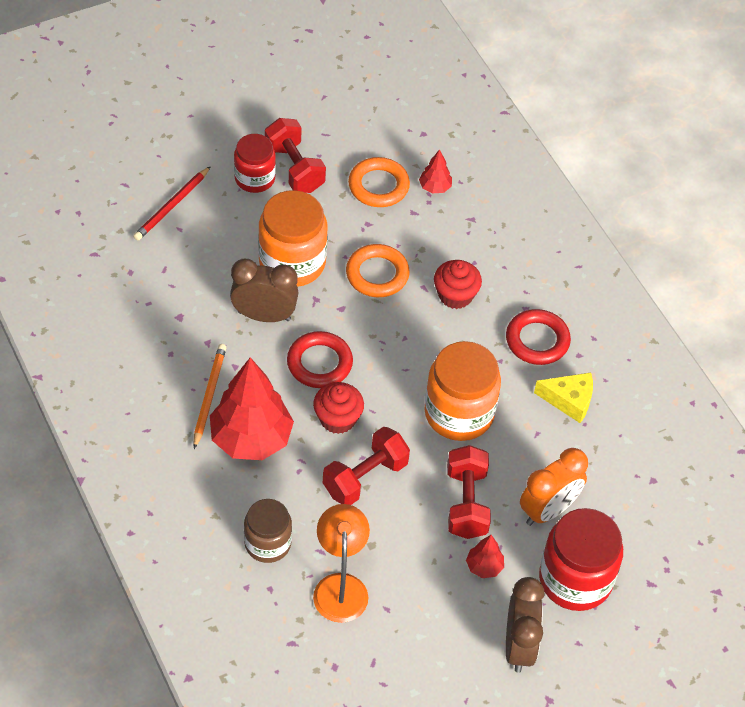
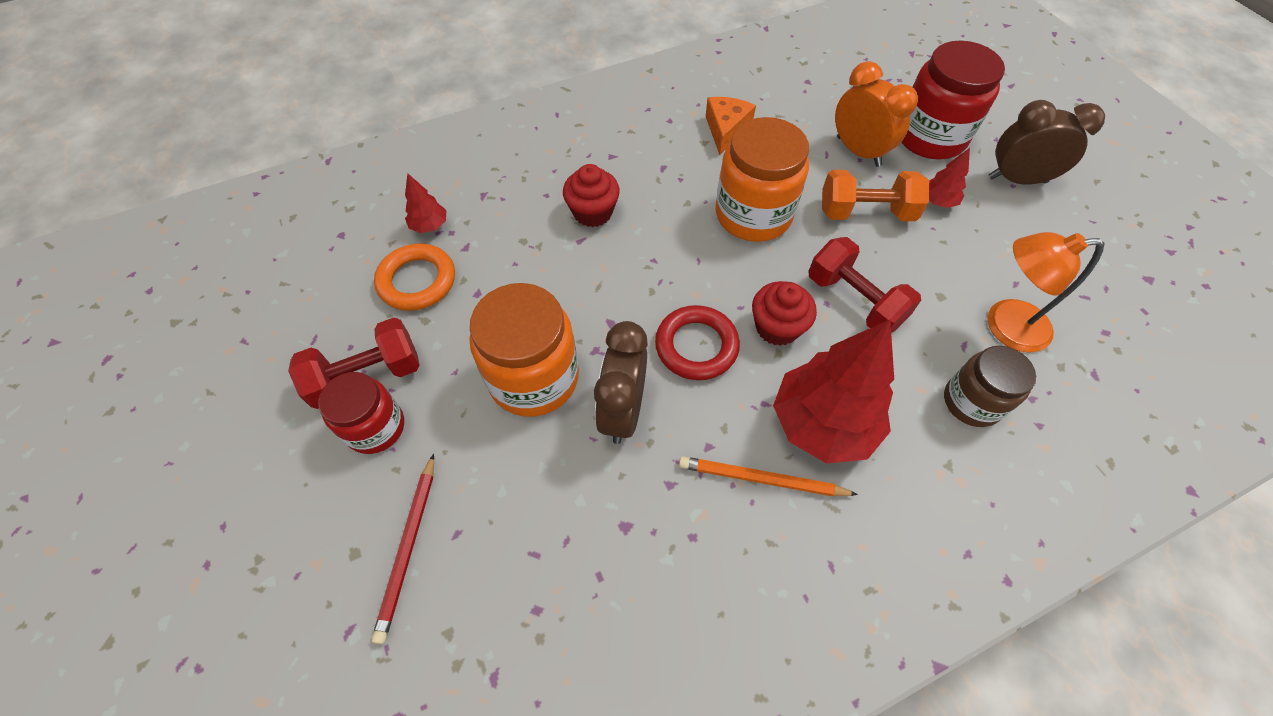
camera: 85 degrees left, 5 degrees up
(172, 206) = (408, 547): red pencil -> red pencil turned 60 degrees clockwise
(377, 274) = (558, 284): orange ring -> none
(466, 503) = (866, 212): red dumbbell -> orange dumbbell
(537, 340) = (653, 149): red ring -> none
(569, 400) = (726, 130): yellow cheese -> orange cheese

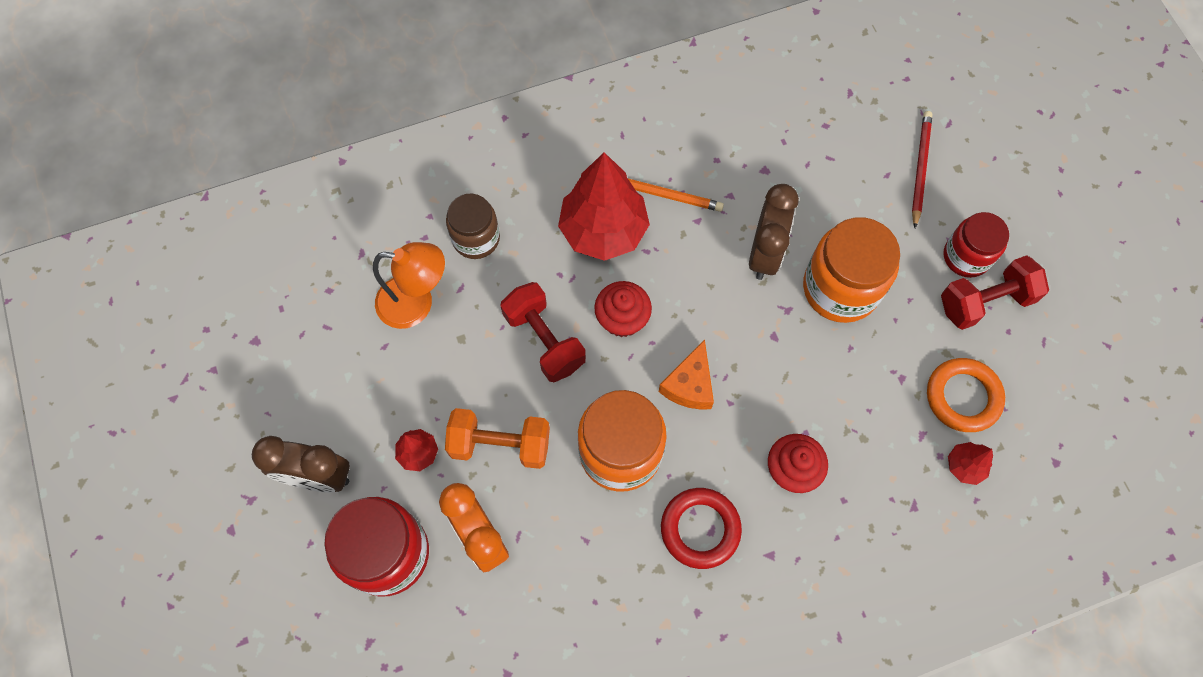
camera: 175 degrees left, 10 degrees up
(696, 346) = (697, 306): red ring -> red ring (700, 529)
(726, 130) = (630, 588): orange cheese -> orange cheese (689, 385)

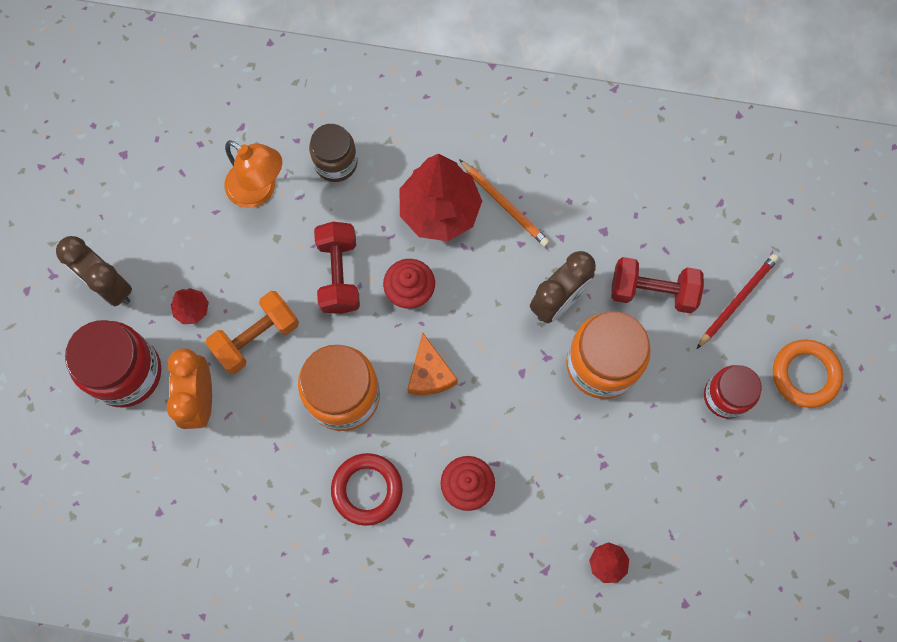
camera: 30 degrees right, 5 degrees up
(500, 444) = (256, 337): orange dumbbell -> orange dumbbell turned 75 degrees counterclockwise
(689, 385) = (430, 373): orange cheese -> orange cheese turned 60 degrees counterclockwise
(963, 397) = (643, 508): orange ring -> orange ring (805, 375)
(985, 301) = (716, 442): red dumbbell -> red dumbbell (652, 291)

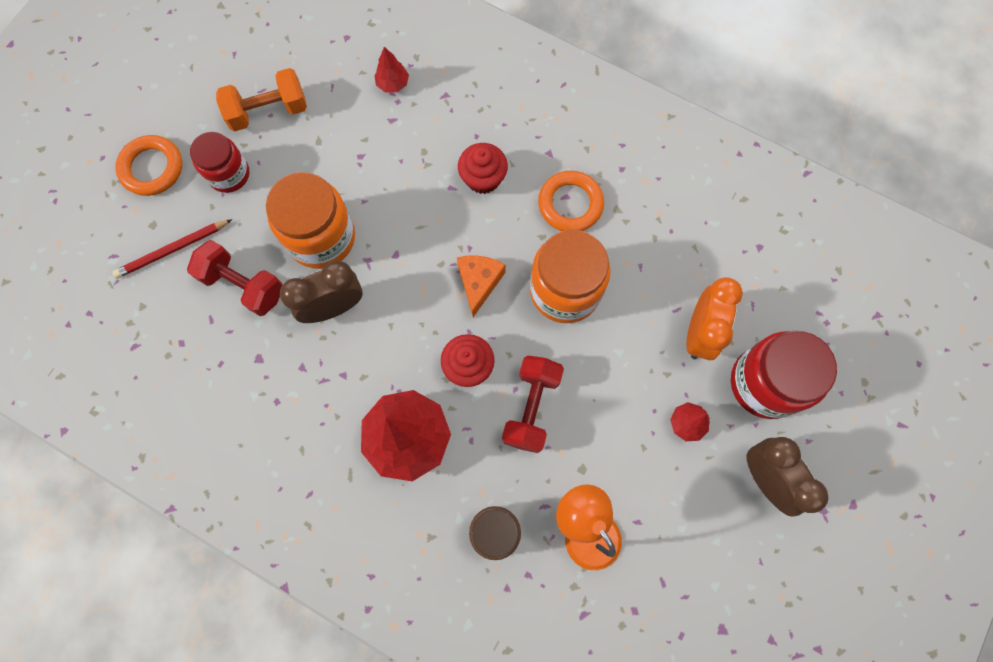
camera: 160 degrees left, 0 degrees up
(256, 337) = (630, 373): orange dumbbell -> orange dumbbell (268, 111)
(367, 489) = (570, 204): red ring -> orange ring
(505, 204) = (341, 421): orange pencil -> none

